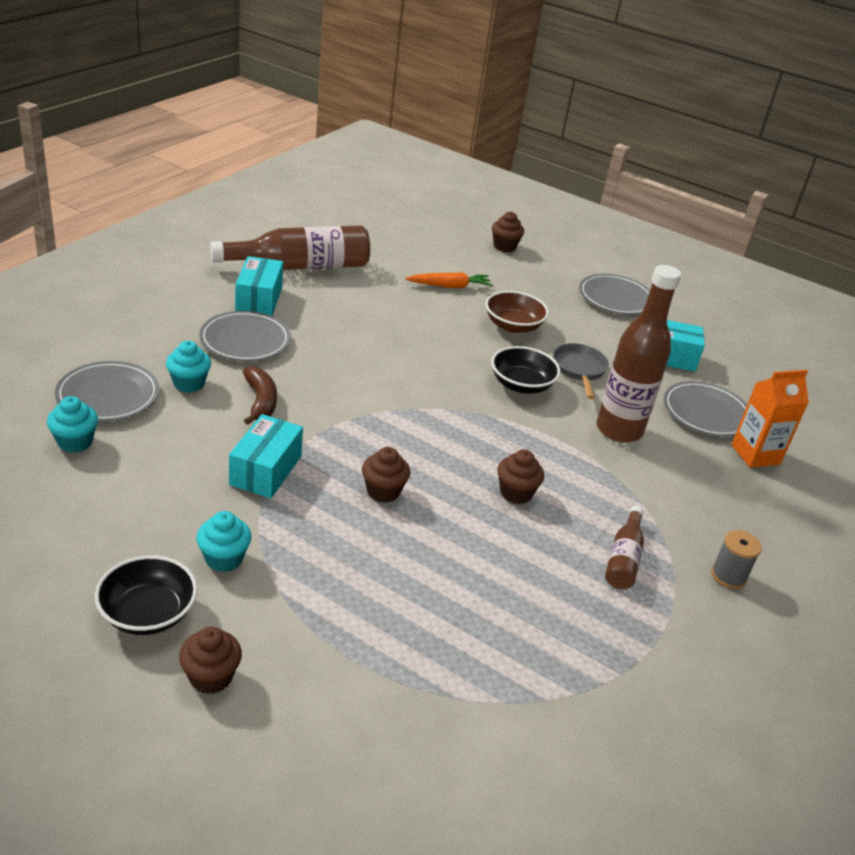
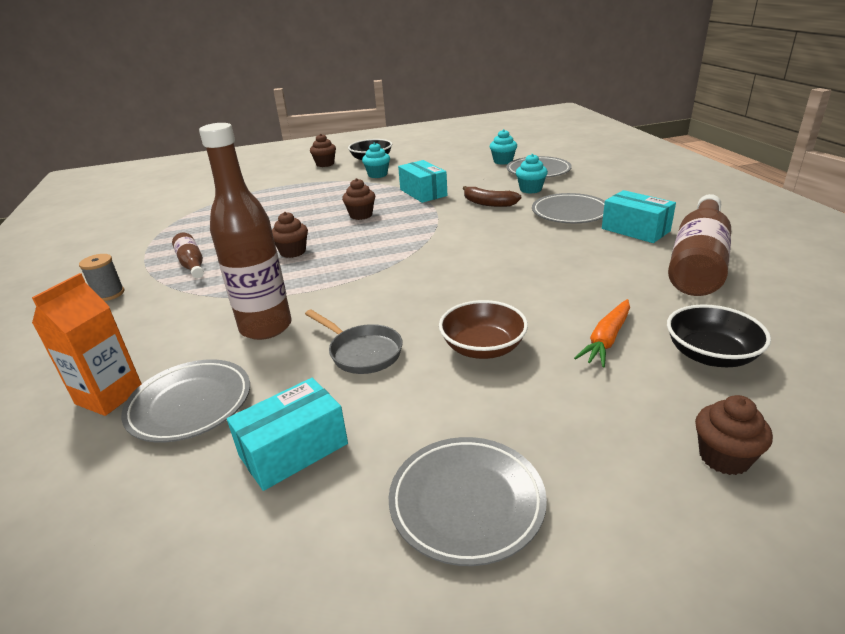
camera: 140 degrees right, 5 degrees down
(521, 385) = (385, 305): black bowl -> black bowl (710, 355)

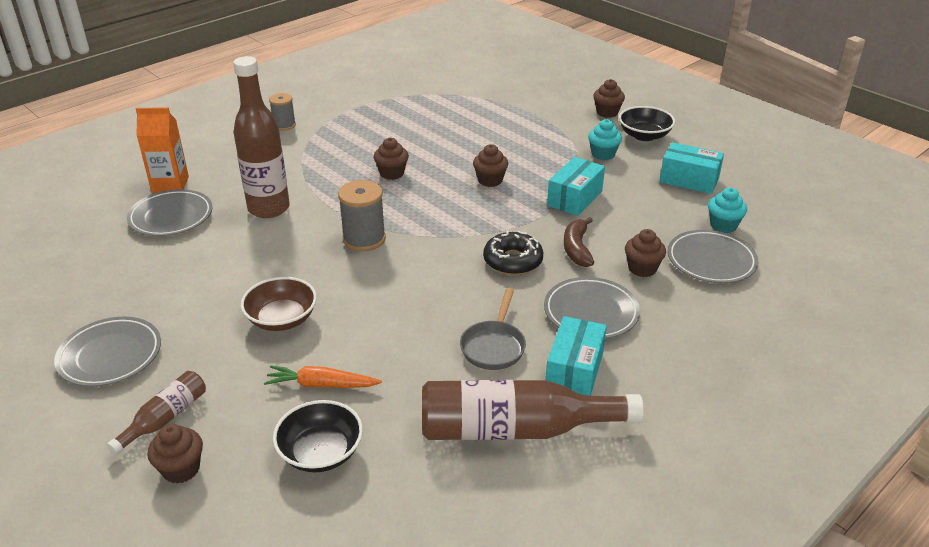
camera: 60 degrees right, 5 degrees up
(192, 264) = (345, 137): brown bottle -> brown bottle (165, 418)
(293, 450) = (140, 273): turquoise box -> turquoise box (689, 180)
(362, 352) = (253, 263): grey pan -> grey pan (494, 346)
(386, 282) = (364, 239): none -> grey spool
(483, 226) = (513, 261): none -> black donut
(530, 189) = (642, 268): turquoise cupcake -> brown cupcake

